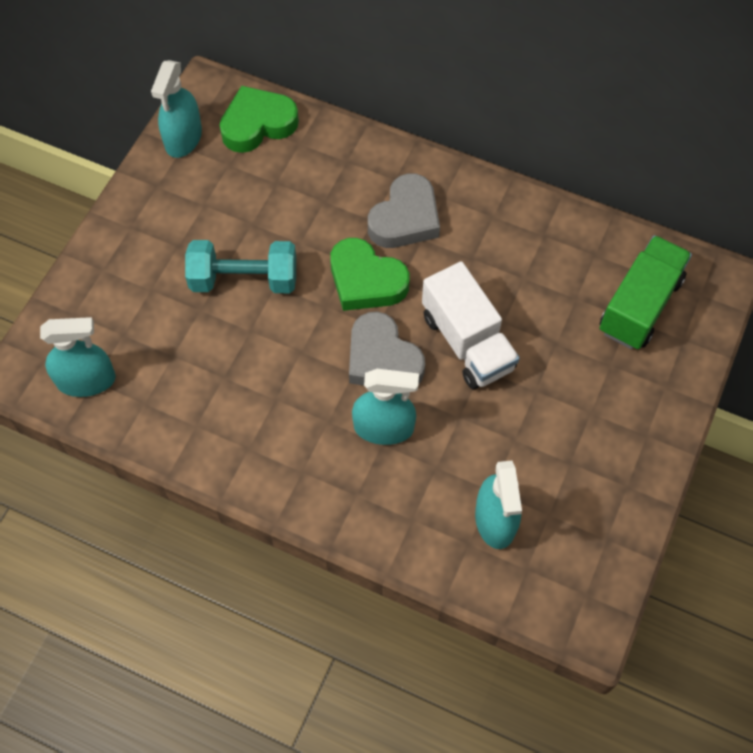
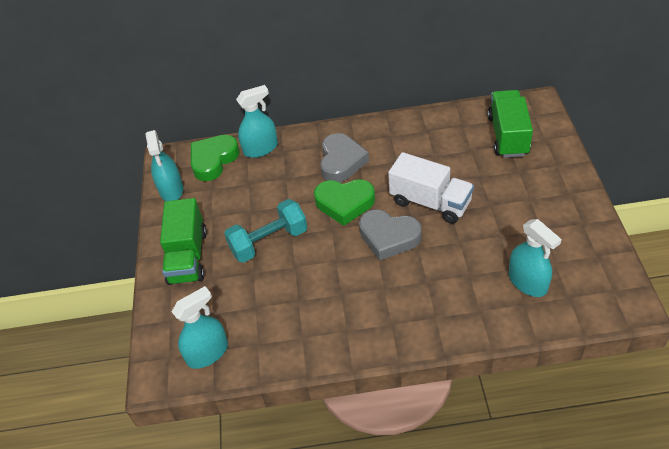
camera: 25 degrees left, 15 degrees down
(143, 243) = (188, 257): none -> green truck
(383, 427) = (420, 272): turquoise spray bottle -> turquoise spray bottle (260, 149)

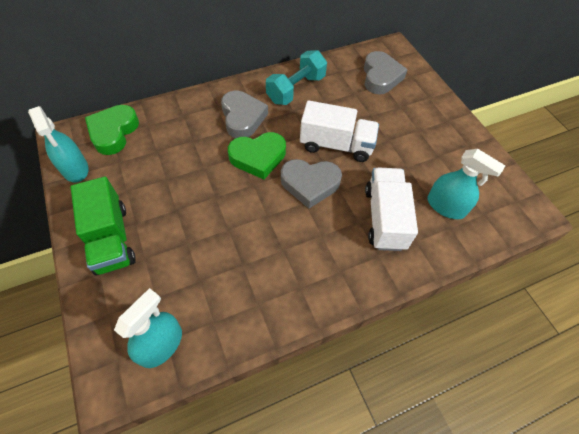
camera: 25 degrees left, 10 degrees up
(260, 149) = (159, 115): turquoise spray bottle -> none
(269, 242) = (194, 208): turquoise dumbbell -> turquoise dumbbell (296, 89)
(455, 282) = (384, 218): none -> white truck
(508, 136) = (380, 77): green truck -> grey heart

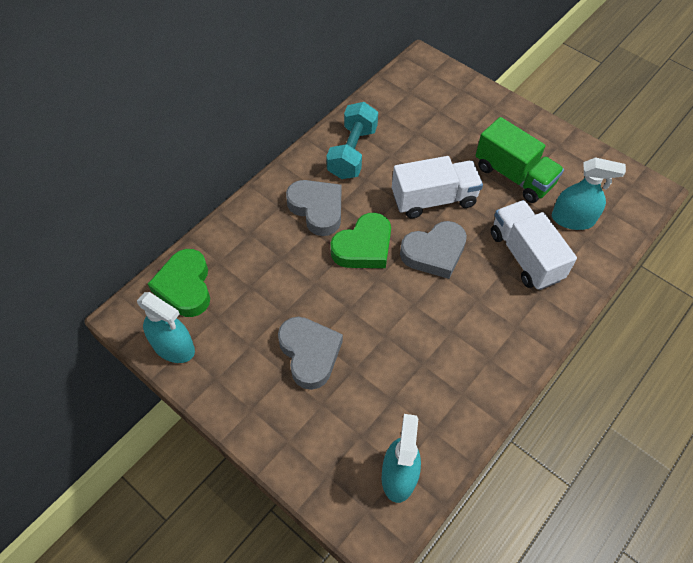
camera: 25 degrees left, 0 degrees up
(111, 238) = (272, 401): green truck -> green truck (514, 175)
(380, 77) = (431, 102): grey heart -> grey heart (309, 354)

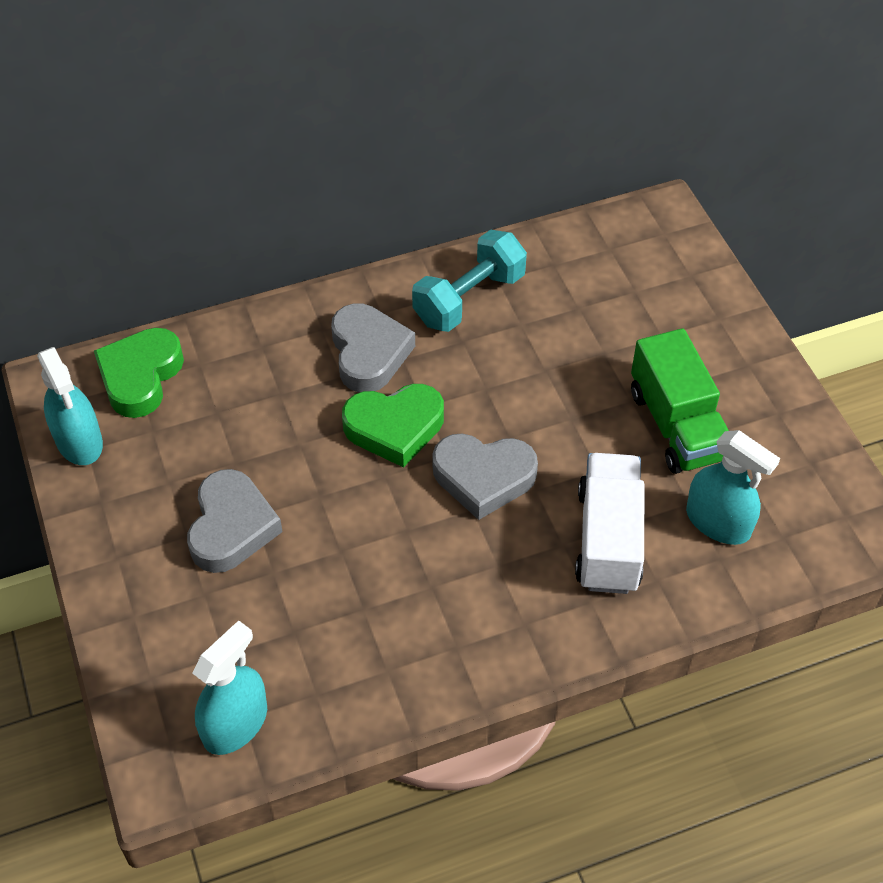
camera: 30 degrees right, 5 degrees down
(433, 199) = (535, 408): white truck -> none

